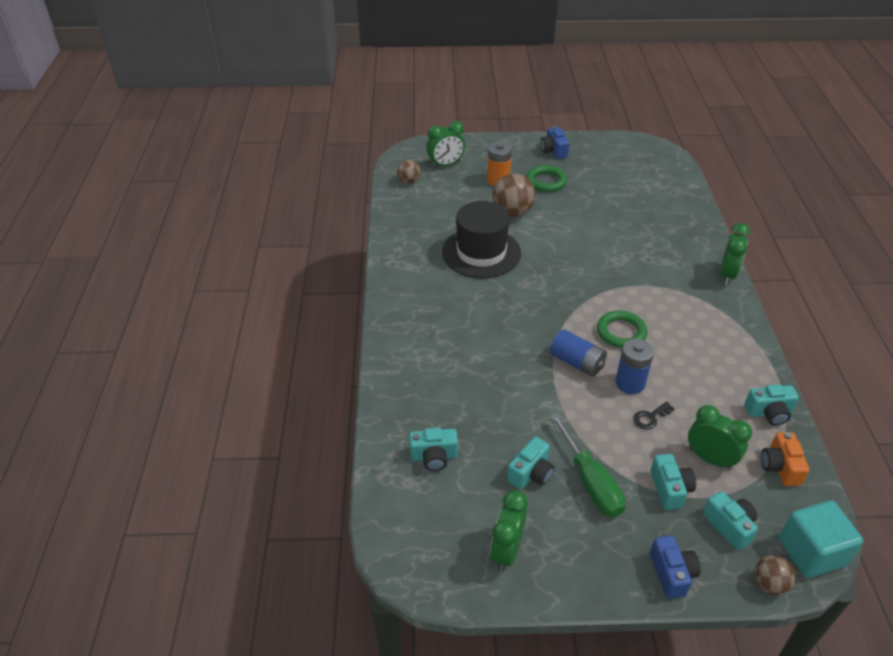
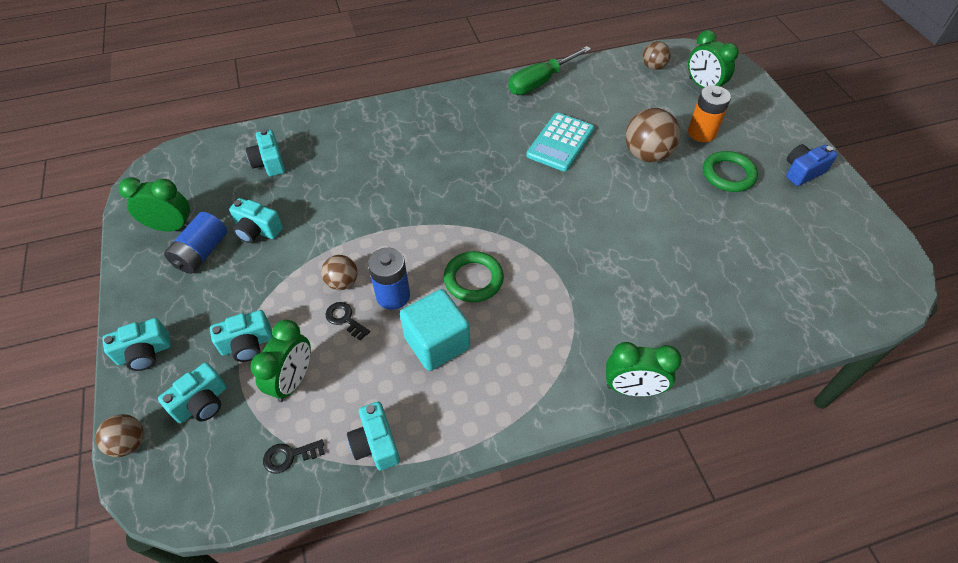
camera: 75 degrees right, 10 degrees up
(481, 252) = (560, 142): black hat -> turquoise calculator
(577, 362) = (412, 245): blue battery -> blue battery (202, 253)
(590, 481) = (251, 276): green screwdriver -> green screwdriver (540, 82)
(609, 415) = (342, 282): none -> brown ball
(672, 573) = (145, 353): blue camera -> turquoise camera
(780, 467) = (289, 456): orange camera -> black key
(811, 552) = (169, 489): turquoise cube -> turquoise cube (437, 343)

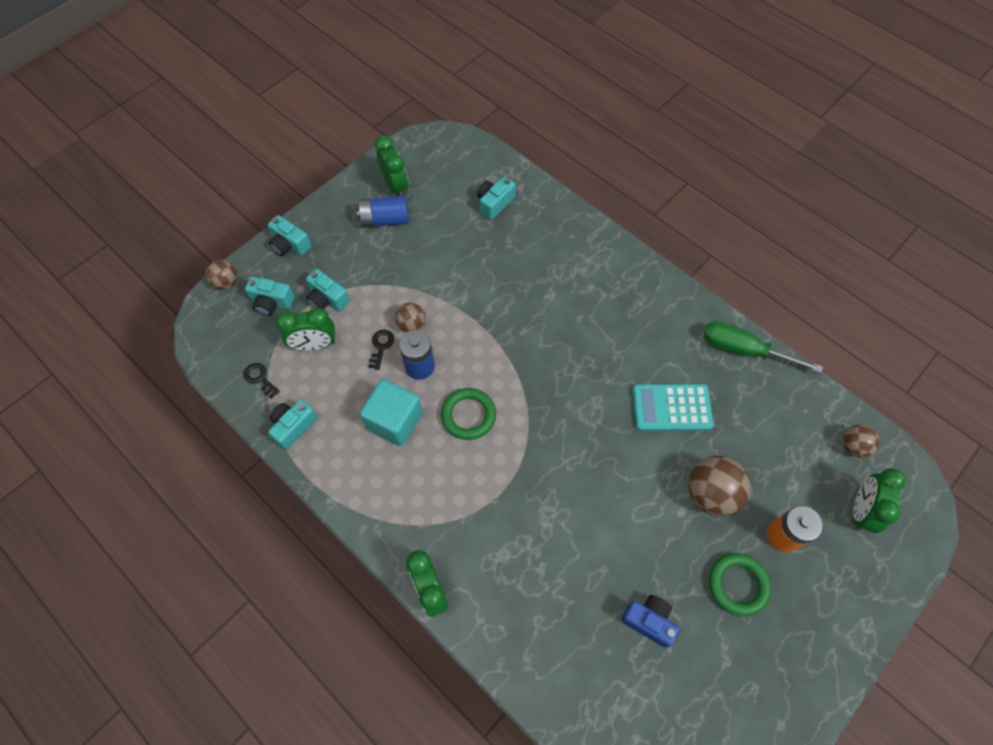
camera: 60 degrees right, 10 degrees up
(257, 230) = (425, 240): turquoise camera -> none
(802, 172) = (797, 664): blue camera -> blue camera (649, 621)

